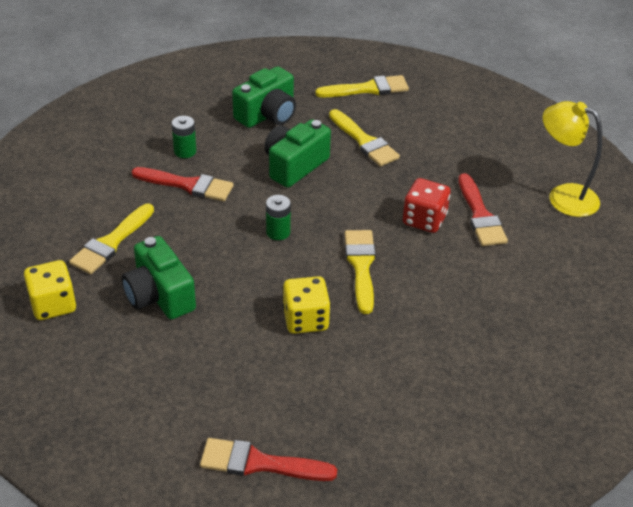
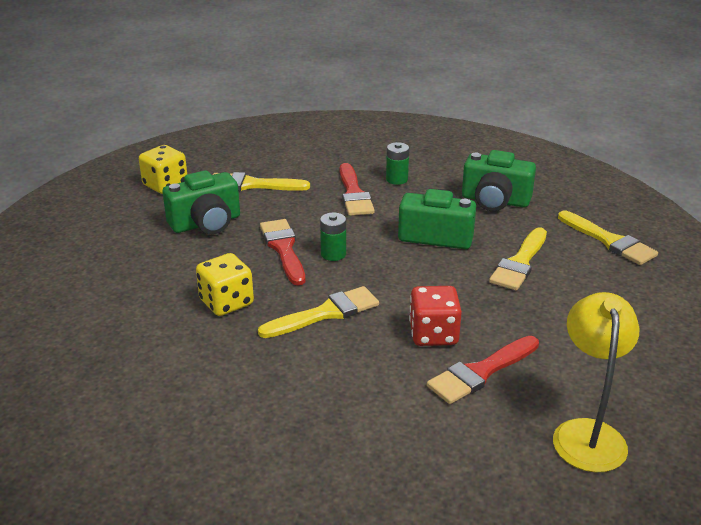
camera: 65 degrees right, 10 degrees down
(159, 296) = (206, 223): green camera -> green camera turned 150 degrees counterclockwise
(259, 463) = (35, 329): red brush -> red brush (283, 249)

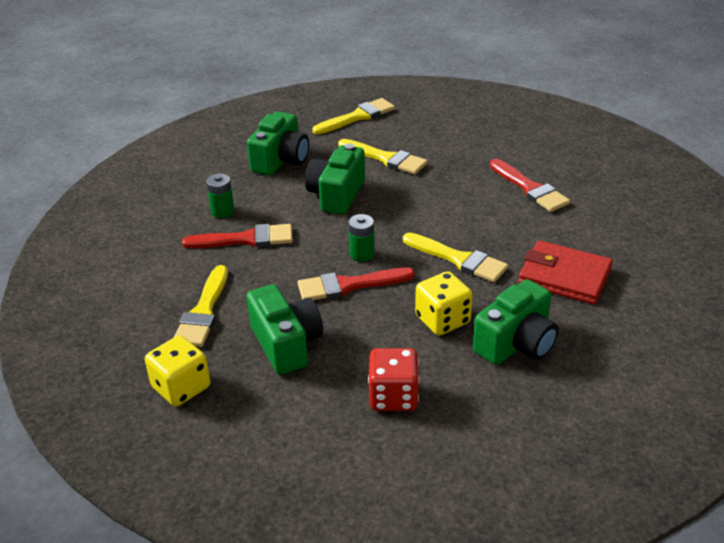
camera: 85 degrees left, 5 degrees up
(183, 348) = (516, 343): none -> green camera
(293, 389) = (564, 277): none -> red wallet
(325, 313) = (459, 259): yellow brush -> yellow brush turned 150 degrees clockwise
(433, 334) = (485, 206): red dice -> red dice (393, 396)
(587, 433) = (586, 155): yellow lamp -> none

